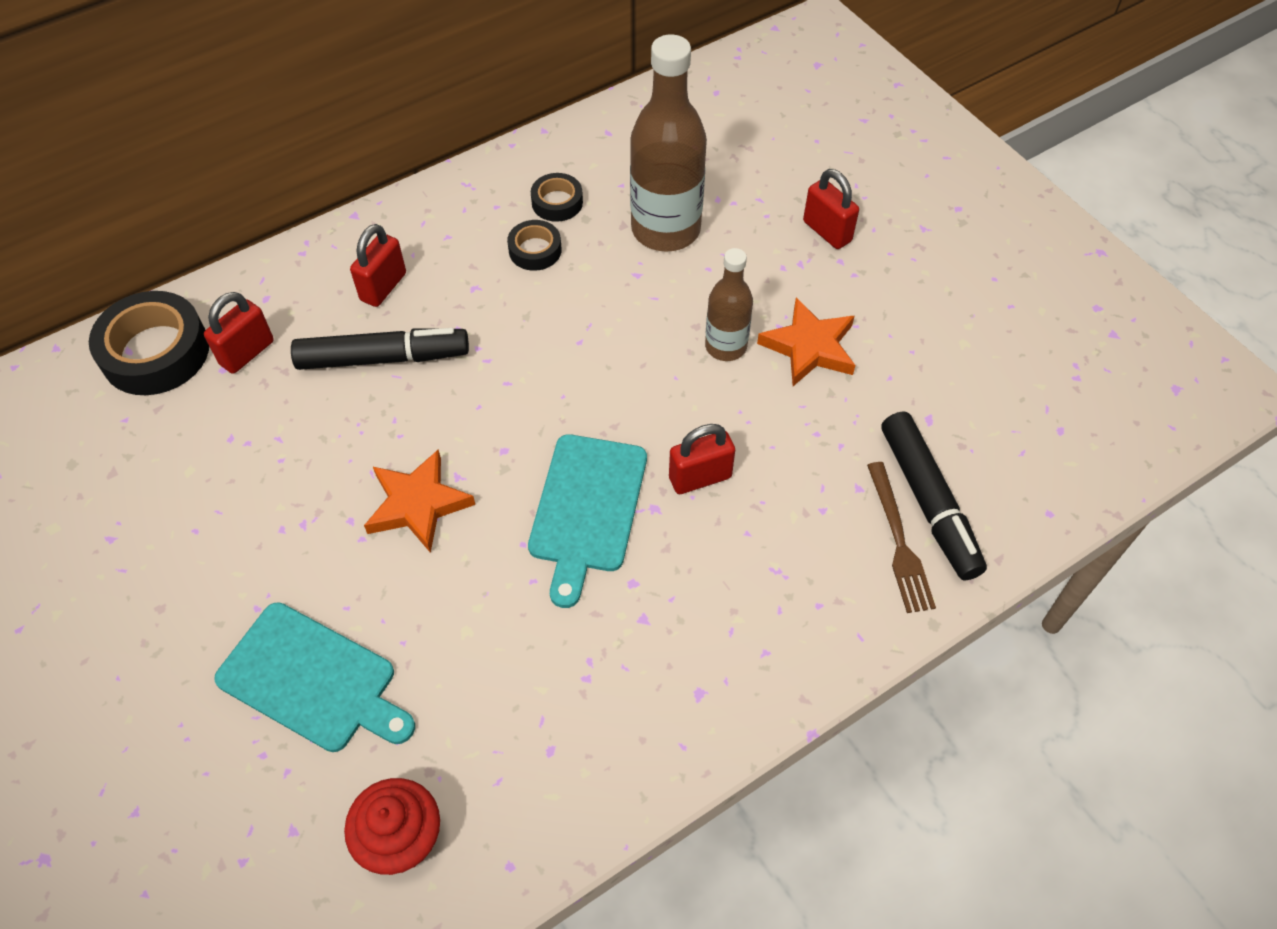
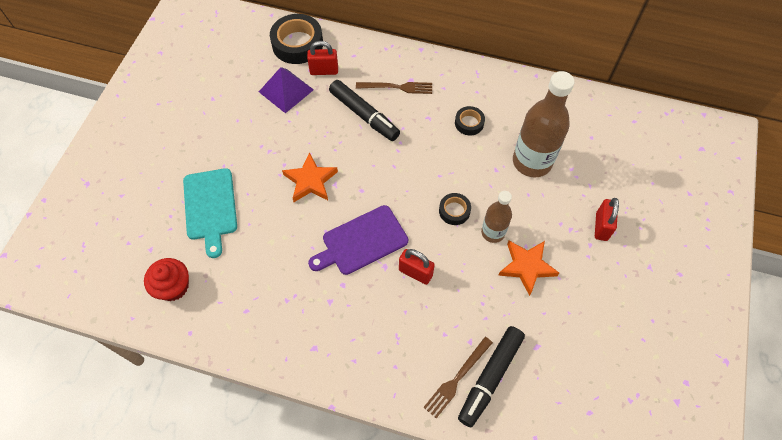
camera: 50 degrees right, 5 degrees up
(221, 426) = (286, 90): none -> purple pyramid
(383, 287) = (397, 87): red padlock -> brown fork
(557, 202) = (502, 111): black tape -> black tape (454, 211)
(586, 509) = (361, 241): turquoise cutting board -> purple cutting board

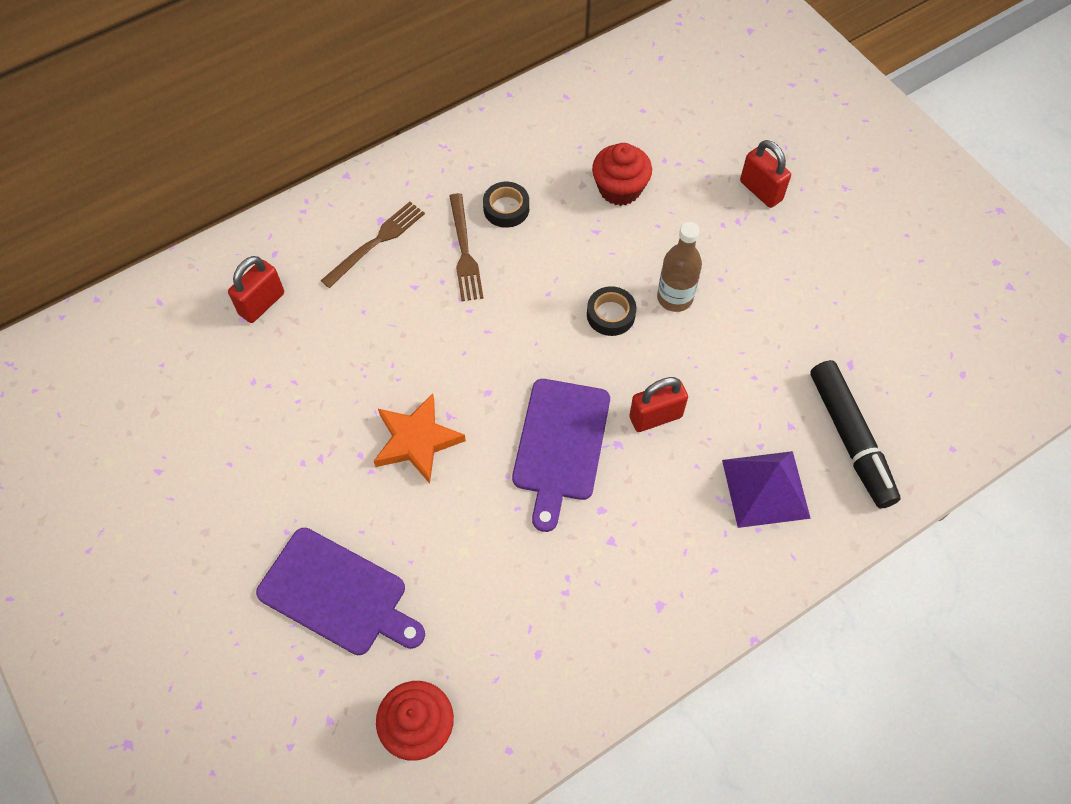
camera: 50 degrees left, 0 degrees up
(210, 207) = (337, 594): turquoise cutting board -> purple cutting board
(286, 90) = (244, 370): purple pyramid -> purple pyramid (765, 488)
(297, 44) = (183, 303): black tape -> none
(364, 115) = (379, 308): black marker -> none
(457, 378) = (825, 473): brown fork -> brown fork (464, 251)
(527, 266) = (747, 298): orange star -> none
(532, 162) = (619, 189): brown bottle -> red cupcake

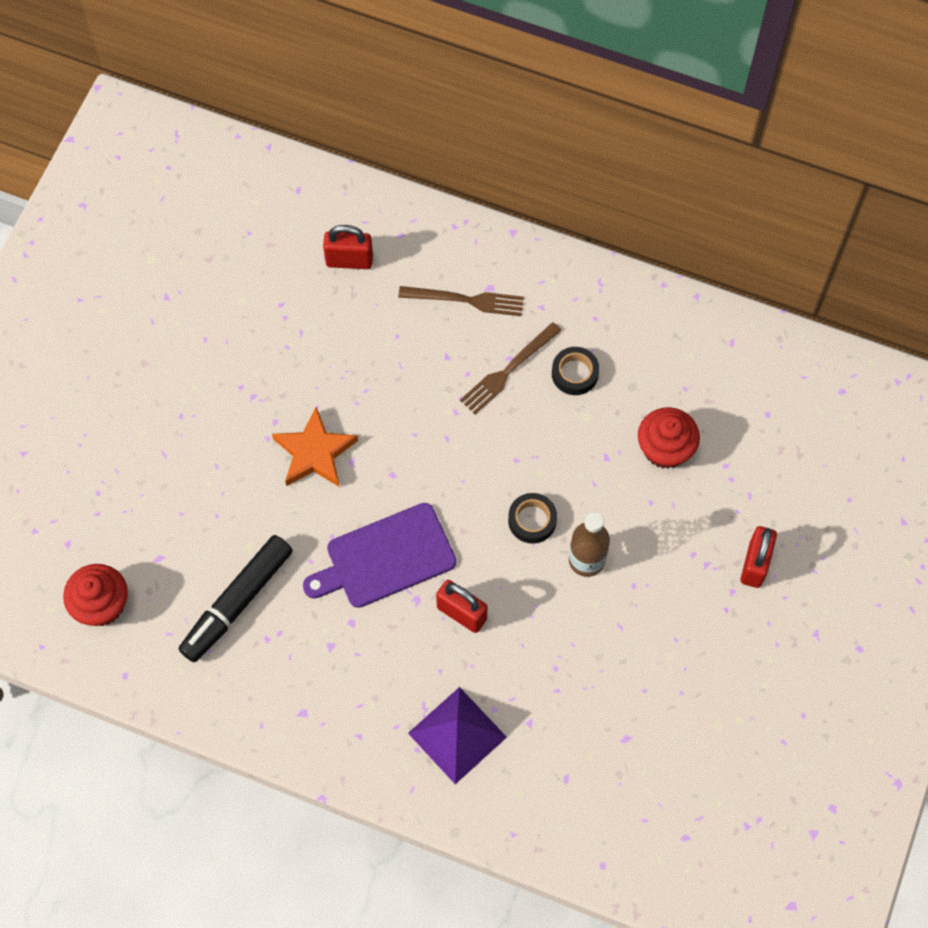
camera: 55 degrees right, 5 degrees up
(337, 594) = (158, 484): purple cutting board -> none
(850, 439) = (551, 777): black marker -> black marker (237, 602)

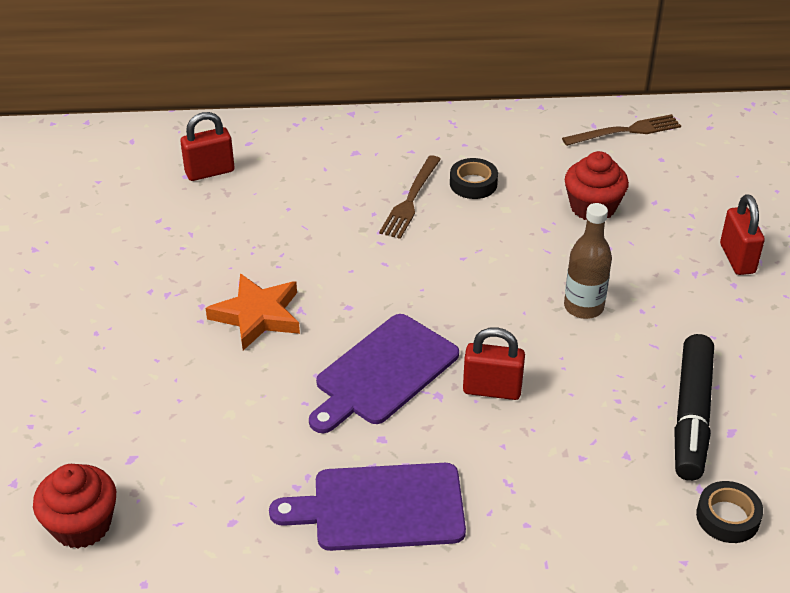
camera: 25 degrees left, 25 degrees down
(237, 602) = (244, 466): black marker -> black marker (691, 416)
(319, 686) = (380, 507): none -> purple cutting board
(457, 734) = (560, 494): purple pyramid -> none
(465, 300) = (338, 166): brown fork -> brown fork (625, 131)
(532, 520) = (510, 295): black tape -> black tape (727, 517)

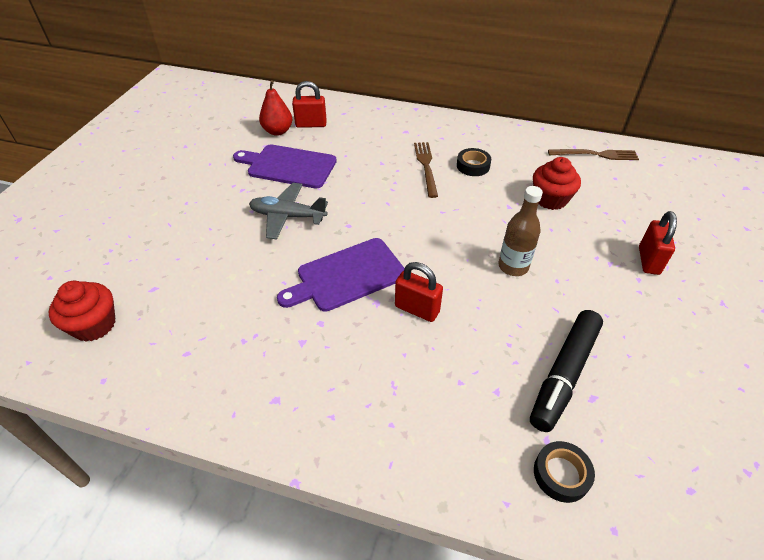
camera: 20 degrees right, 5 degrees up
(165, 194) = (278, 131): none -> red pear
(257, 315) = (288, 216): orange star -> grey plane
(380, 507) = (291, 375): purple cutting board -> purple cutting board (288, 166)
(411, 199) = (426, 167): brown fork -> brown fork turned 135 degrees clockwise

